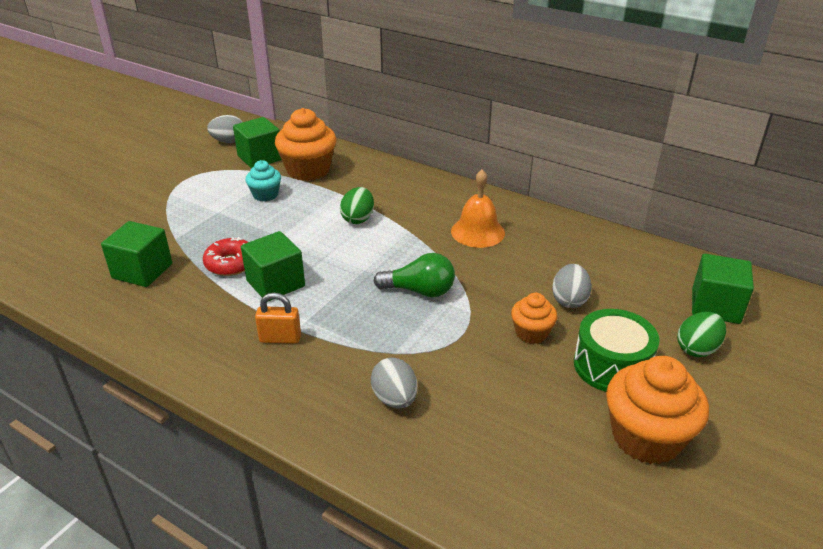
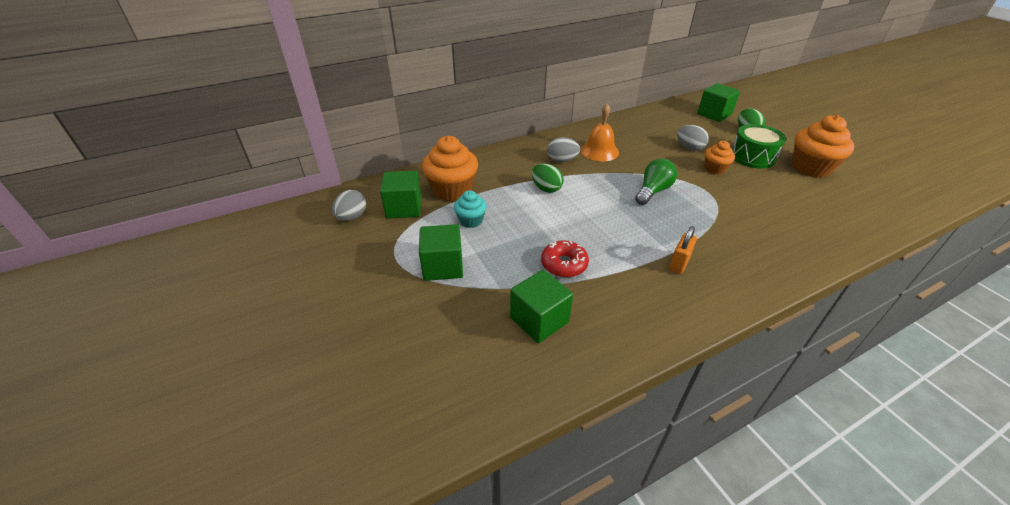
camera: 60 degrees left, 5 degrees up
(275, 283) = (607, 248): green cube -> green cube (443, 266)
(395, 399) = (761, 233): grey egg -> grey egg (562, 160)

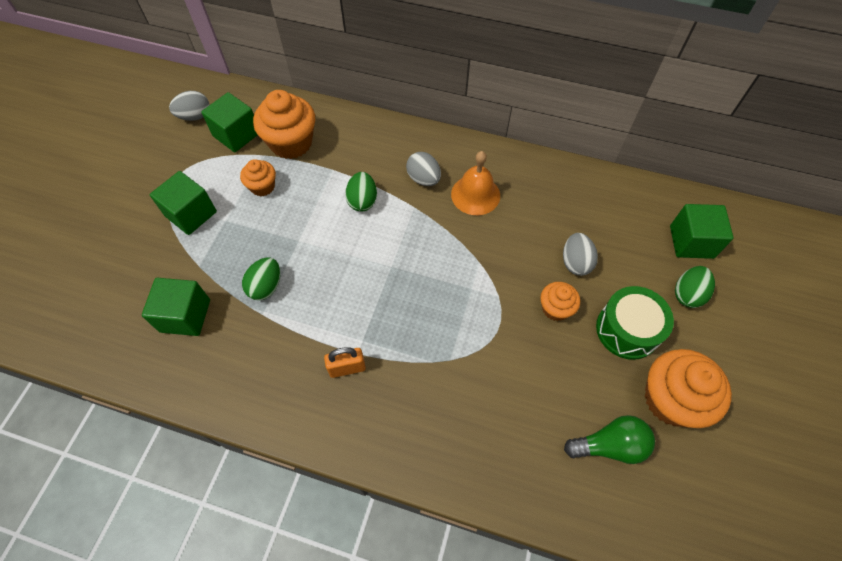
camera: 45 degrees right, 20 degrees up
(471, 221) = (262, 186): turquoise cupcake -> orange cupcake
(564, 264) = (266, 286): red donut -> green egg
(653, 191) = (448, 281): green light bulb -> green light bulb (610, 445)

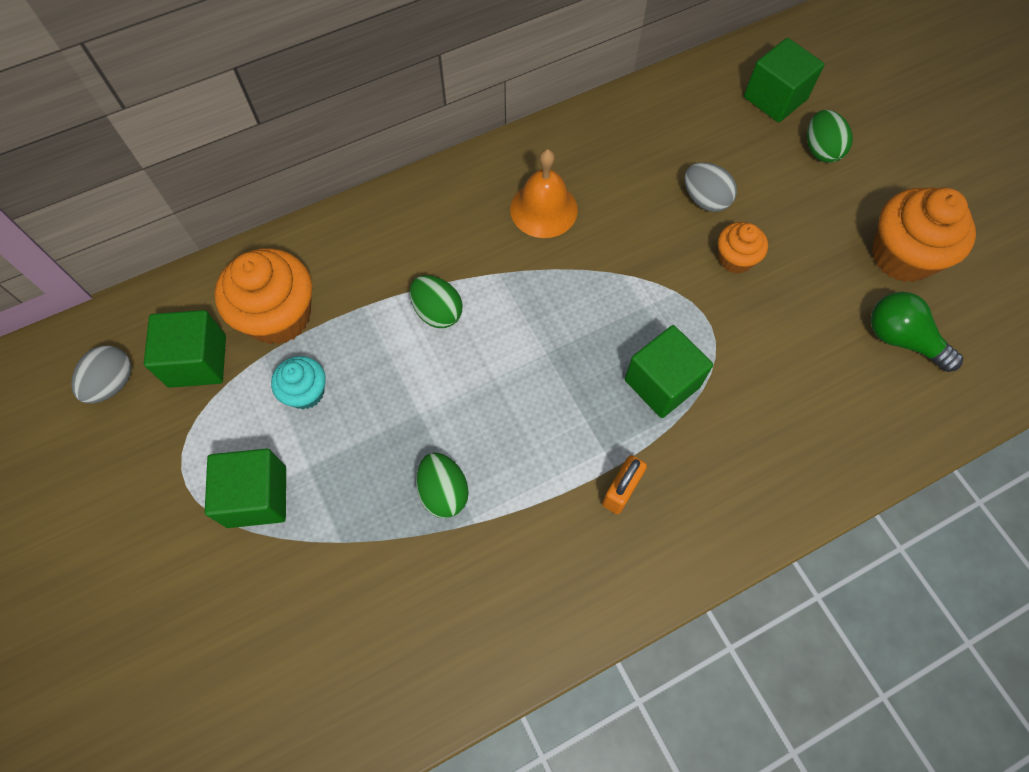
camera: 45 degrees left, 5 degrees up
(185, 315) = (392, 606): green cube -> green cube (662, 383)
(262, 186) = (306, 392): orange cupcake -> turquoise cupcake
(423, 179) = (474, 235): grey egg -> none
(610, 445) = (901, 339): green light bulb -> green light bulb turned 90 degrees counterclockwise
(627, 330) = (810, 225): green drum -> none

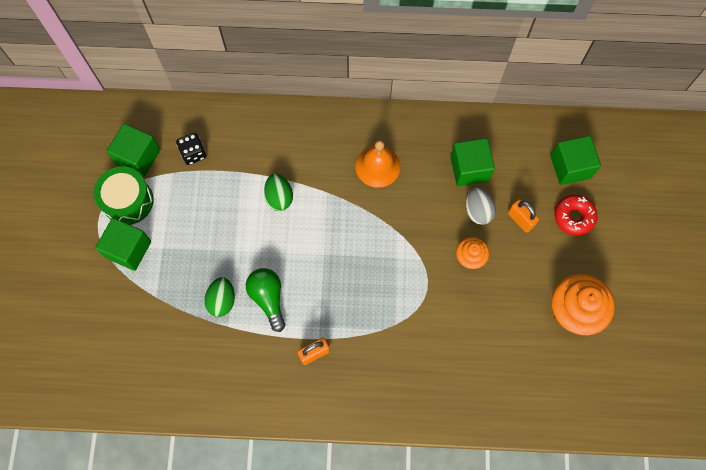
camera: 30 degrees right, 5 degrees up
(113, 383) = (90, 146): grey egg -> none
(216, 429) = (128, 201): none -> green drum
(278, 316) = (193, 153): orange cupcake -> black dice
(306, 392) = (183, 206): turquoise cupcake -> none
(662, 383) = (376, 307): green cube -> green cube (469, 169)
(762, 184) = (520, 220): none -> orange padlock
(821, 150) = (574, 217): green egg -> red donut
(901, 339) = (533, 360): green light bulb -> green light bulb (268, 298)

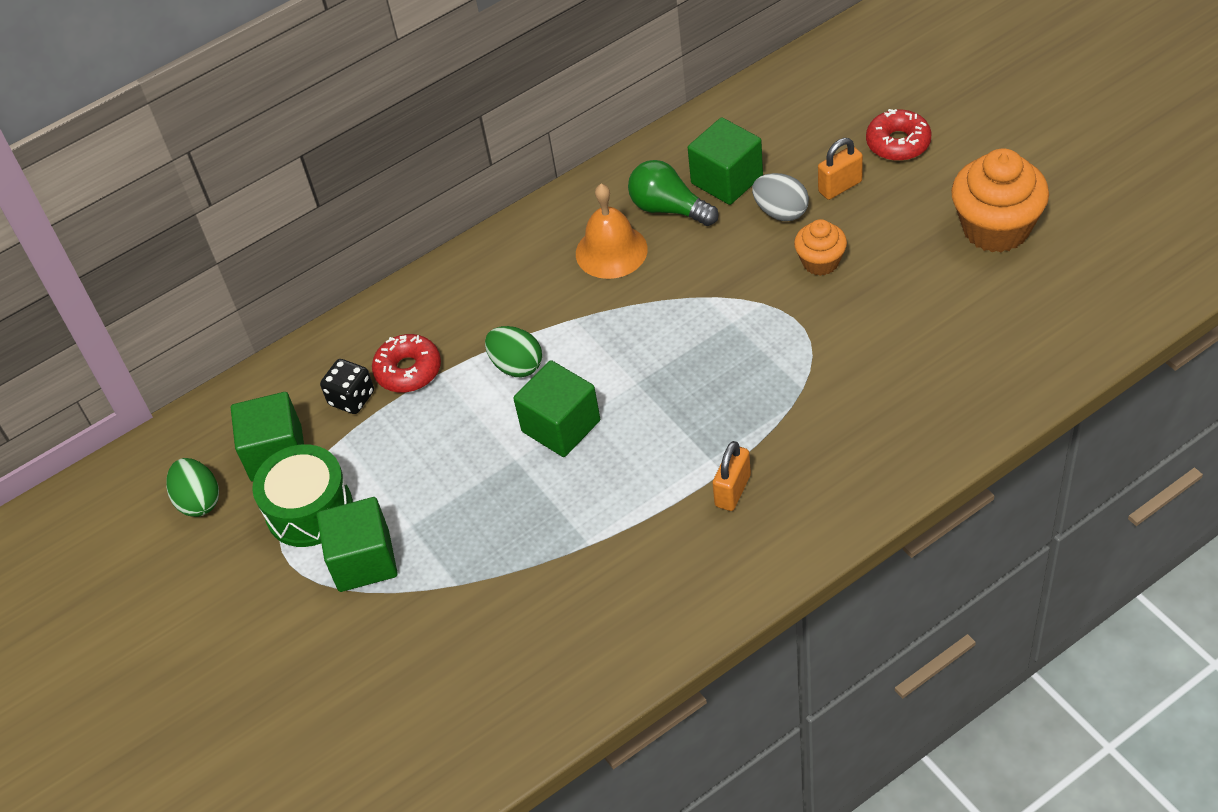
camera: 30 degrees left, 20 degrees down
(222, 301) = (552, 523): green egg -> green egg (199, 501)
(230, 158) = (408, 370): none -> red donut
(268, 298) = (612, 477): green light bulb -> green light bulb (668, 208)
(520, 220) = (840, 187): orange padlock -> orange padlock turned 45 degrees counterclockwise
(570, 167) = (842, 101): green cube -> green cube (561, 426)

